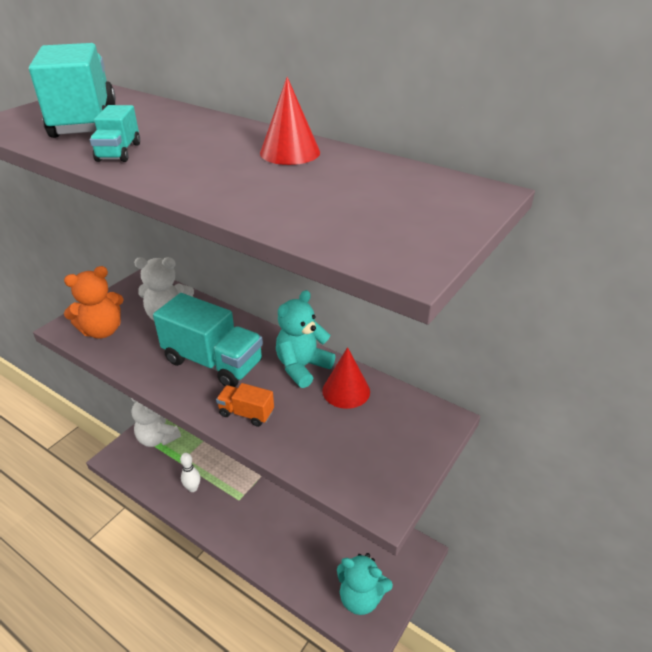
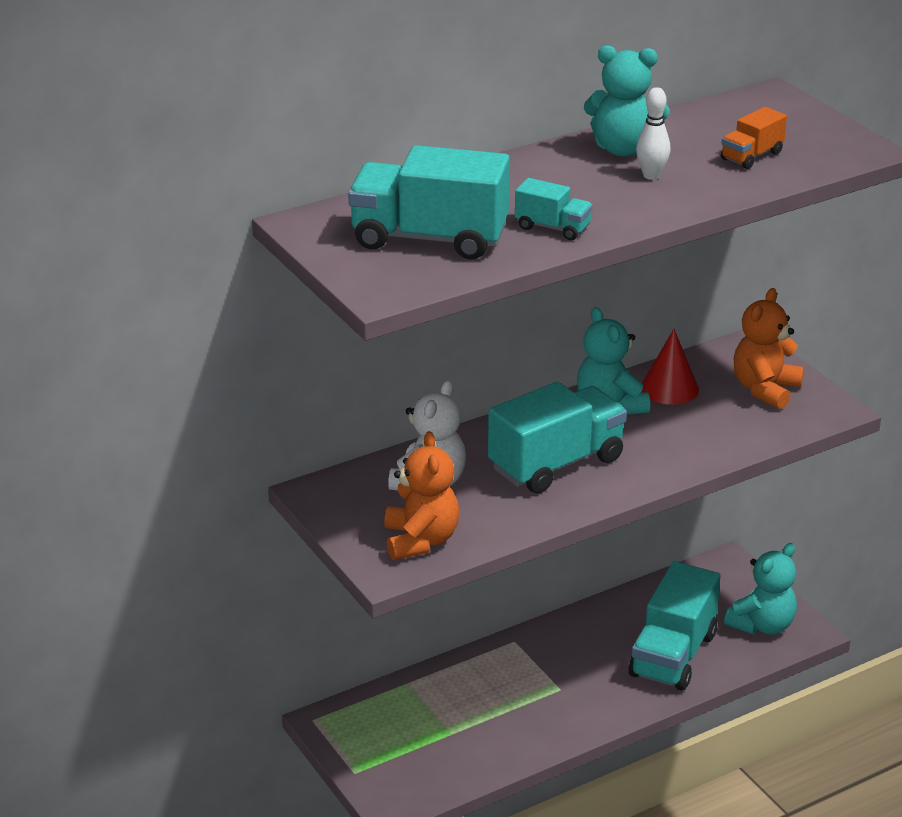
camera: 65 degrees left, 5 degrees down
(157, 438) = (383, 749): white teddy bear -> none
(193, 488) = (511, 729): white bowling pin -> white bowling pin (651, 175)
(246, 413) = (664, 458): orange truck -> orange truck (751, 156)
(290, 152) = (623, 149): red cone -> turquoise teddy bear
(299, 550) = (673, 655): none -> turquoise truck
(383, 447) = (765, 389): none -> orange teddy bear

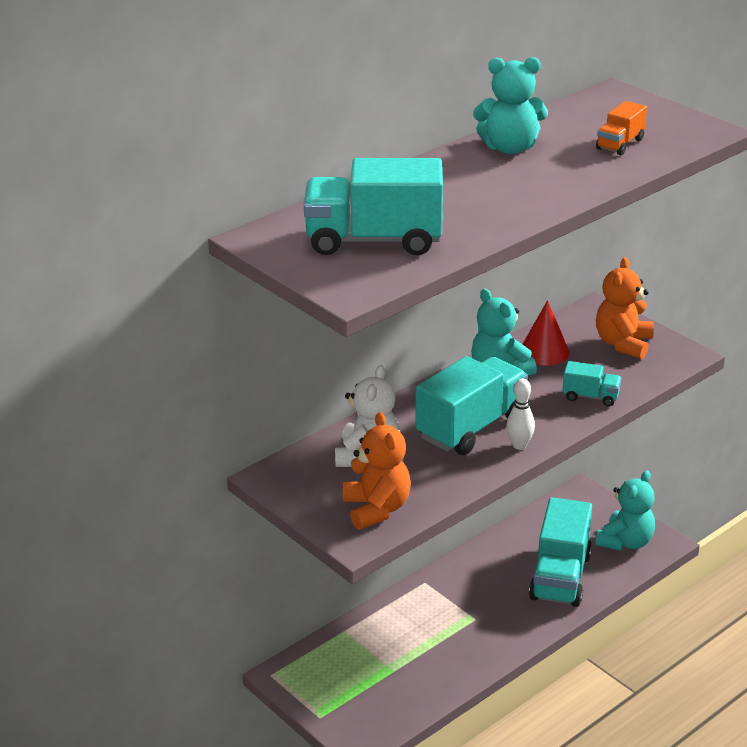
camera: 10 degrees left, 0 degrees up
(552, 228) = (478, 220): turquoise truck -> turquoise truck (590, 397)
(651, 175) = (543, 168): white bowling pin -> white bowling pin (519, 445)

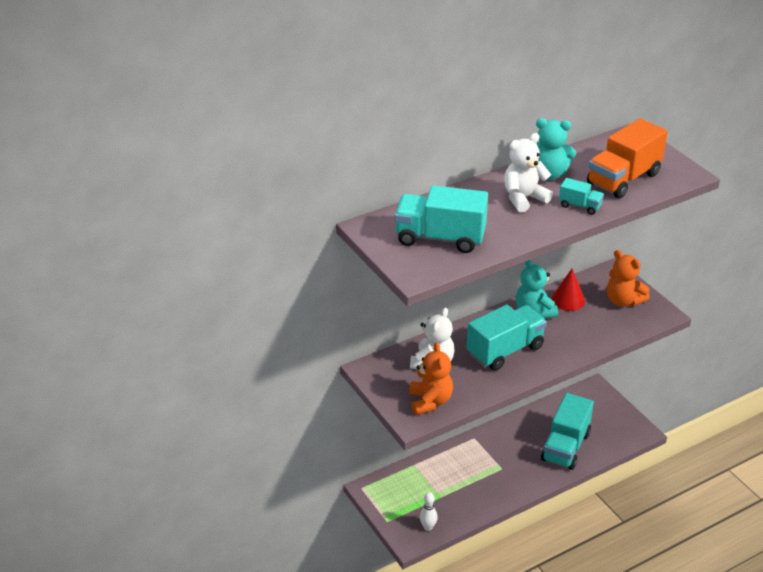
camera: 10 degrees right, 5 degrees up
(484, 180) = (524, 198): none -> white teddy bear
(519, 445) = (533, 368): white bowling pin -> white bowling pin (428, 527)
(590, 397) = (590, 338): turquoise truck -> turquoise truck (580, 206)
(620, 144) = (623, 179): orange truck -> orange truck, size x2.06
(623, 344) = (623, 301): orange teddy bear -> orange teddy bear turned 75 degrees counterclockwise
(625, 542) = (616, 427): turquoise teddy bear -> none

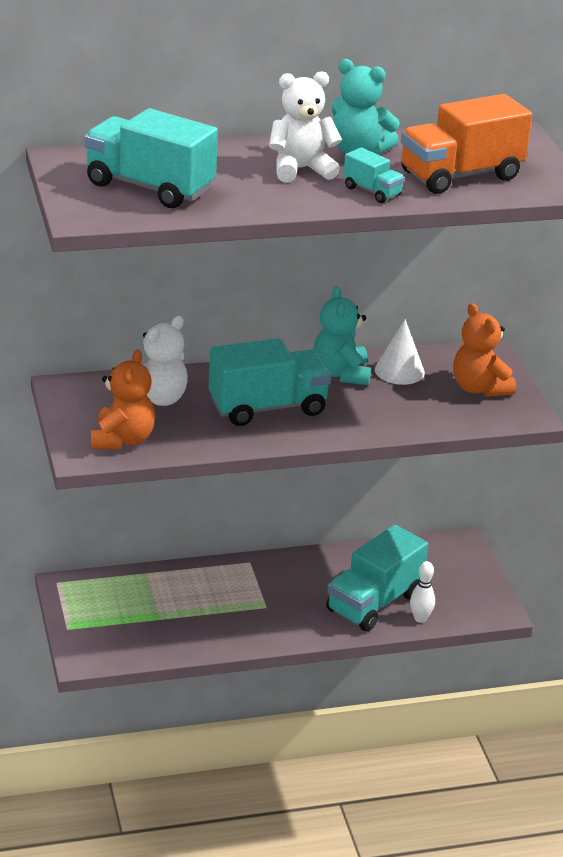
camera: 15 degrees right, 5 degrees down
(428, 527) = (119, 649): white bowling pin -> white bowling pin (420, 618)
(568, 300) = (399, 371): red cone -> white cone

